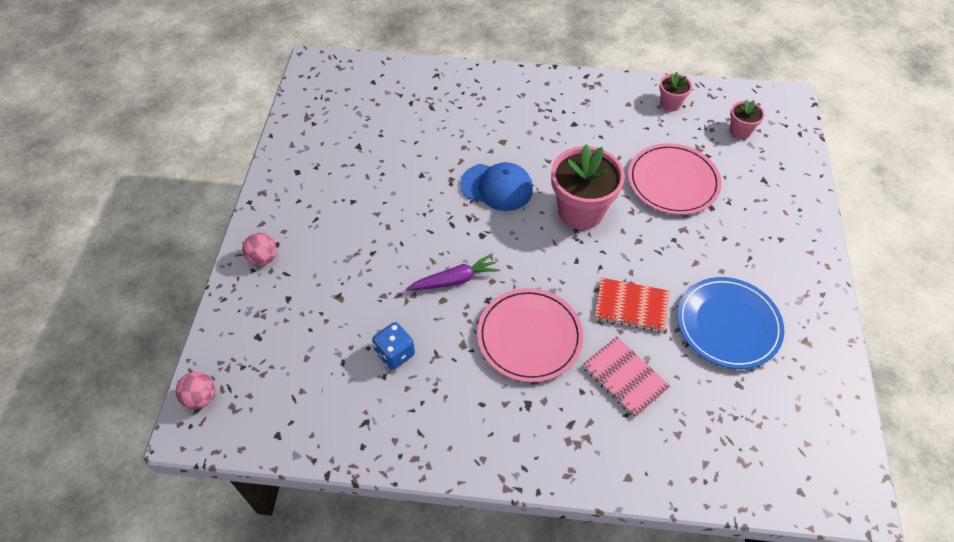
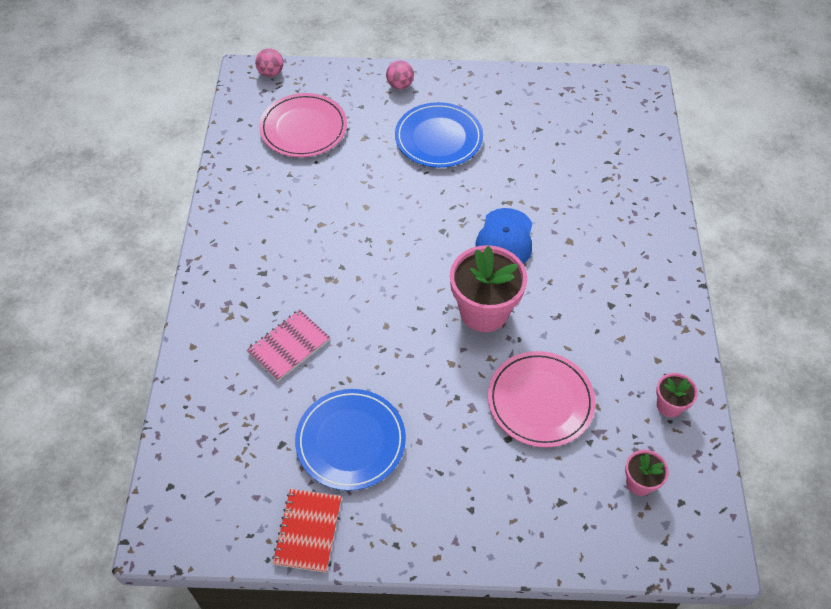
camera: 85 degrees right, 0 degrees up
(354, 228) = (438, 138): none -> blue plate
(395, 353) = (311, 179): blue dice -> none
(454, 280) = (388, 213): purple carrot -> none
(529, 337) = (330, 272): pink plate -> pink plate (303, 128)
(631, 306) = (368, 354): red notebook -> red notebook (307, 531)

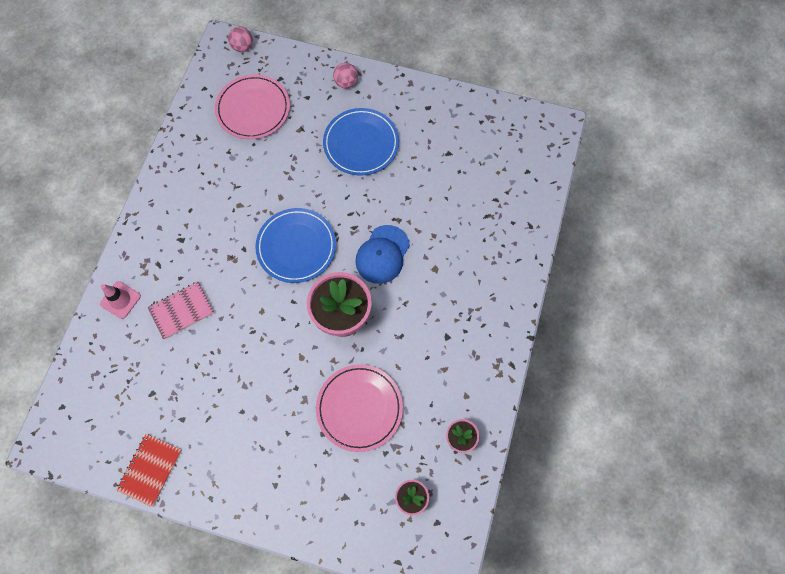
camera: 15 degrees right, 15 degrees up
(209, 351) = (120, 300): none -> pink traffic cone
(350, 441) = (203, 404): blue plate -> blue plate (296, 246)

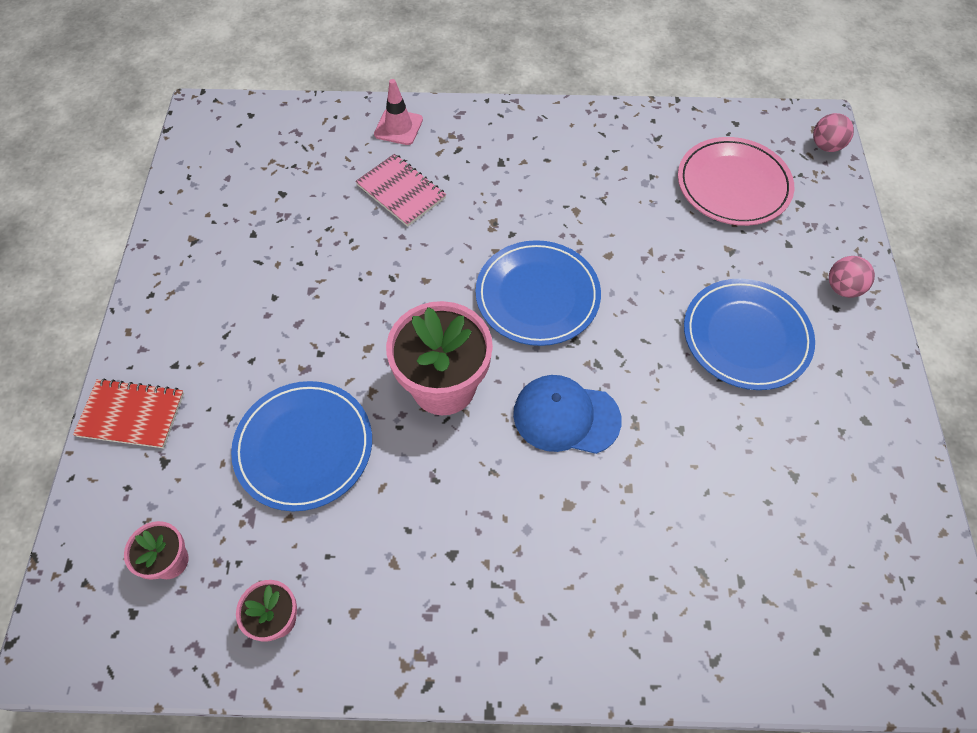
camera: 75 degrees right, 10 degrees down
(150, 470) = (182, 220): red notebook -> red notebook (131, 414)
(359, 408) = (304, 447): pink plate -> blue plate

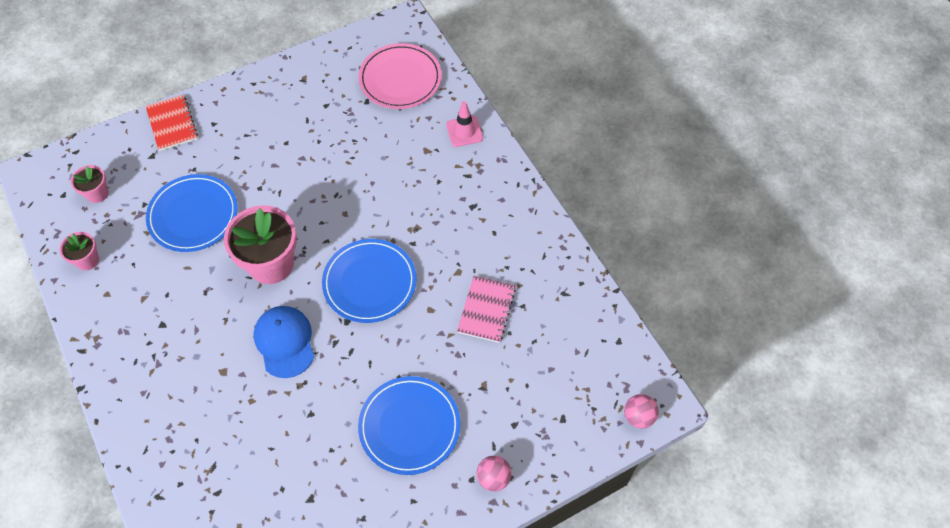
camera: 60 degrees right, 0 degrees up
(401, 191) = (409, 163): pink notebook -> pink notebook (486, 310)
(733, 185) = (550, 364): pink plate -> pink plate (400, 79)

